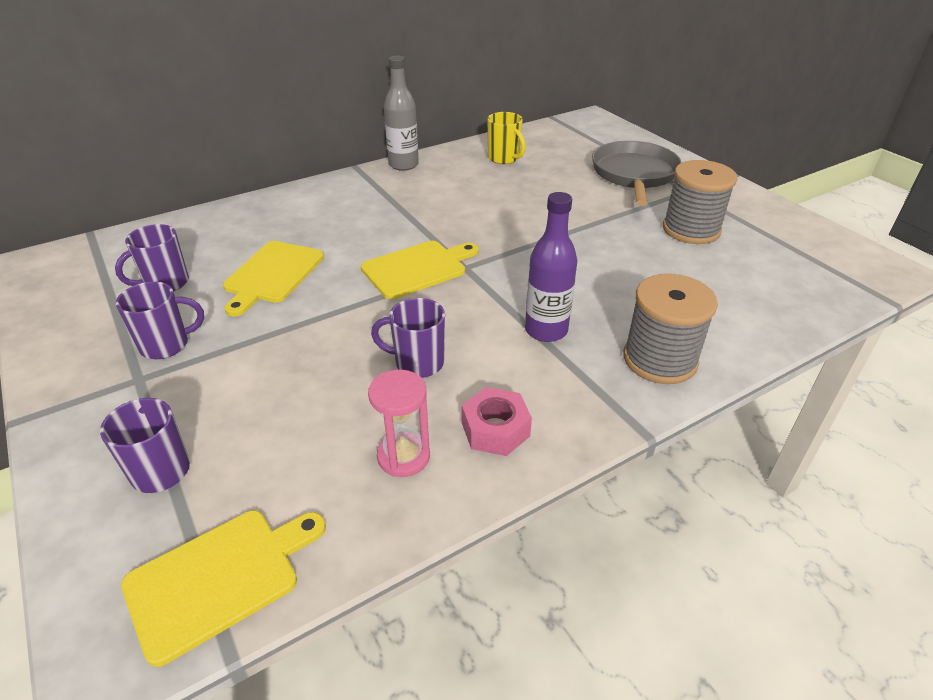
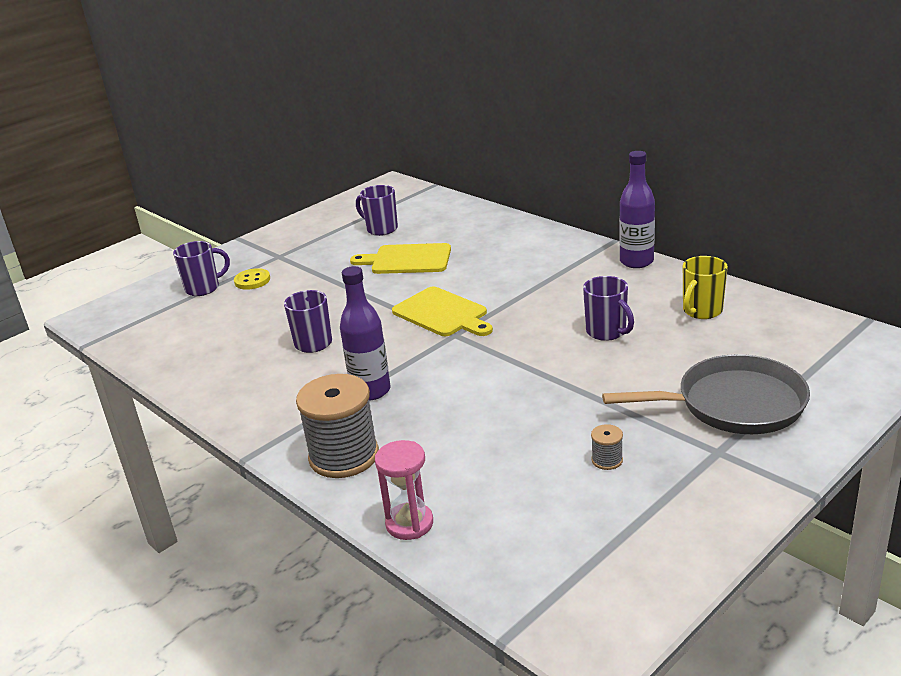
camera: 80 degrees right, 10 degrees down
(166, 345) = (313, 252): purple mug -> purple mug (607, 332)
(192, 410) = (252, 280): none -> yellow button
(219, 578) = (129, 328): yellow cutting board -> none
(403, 165) = (636, 262): grey bottle -> purple bottle
(403, 456) = (217, 359): pink hourglass -> pink hourglass (409, 524)
(495, 429) = (245, 388): pink nut -> none
(691, 229) = (607, 460): grey spool -> grey spool, size x0.42

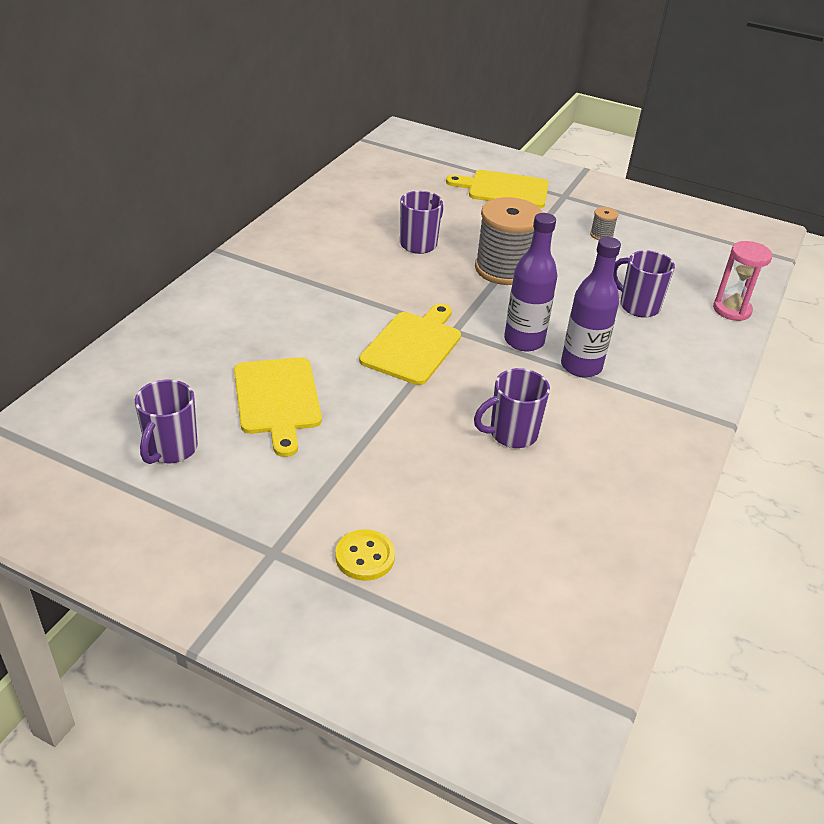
camera: 115 degrees left, 10 degrees up
(203, 288) = (403, 616): purple mug -> purple mug (638, 306)
(344, 456) = (684, 361): grey spool -> grey spool (504, 269)
(636, 262) = (271, 235): purple bottle -> purple bottle (524, 341)
(701, 311) = (368, 201): yellow mug -> none
(734, 404) = (504, 189): grey pan -> yellow cutting board

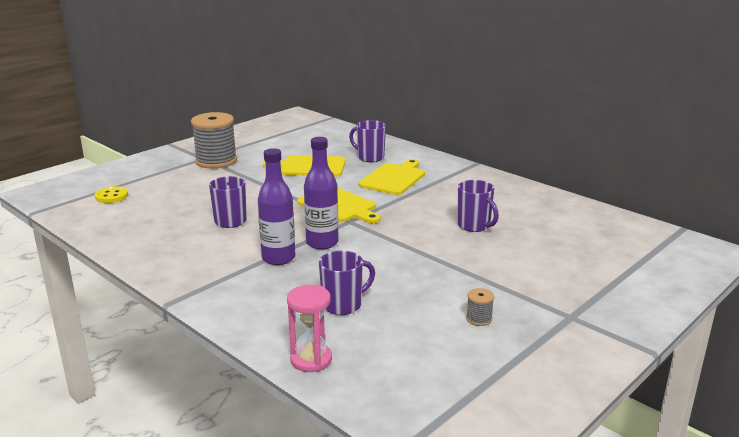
camera: 110 degrees right, 15 degrees down
(170, 449) = (288, 144): purple mug -> purple mug (370, 157)
(365, 557) = (180, 174): yellow button -> yellow button (111, 196)
(504, 189) = (581, 282): yellow cutting board -> yellow cutting board (394, 178)
(504, 269) = (425, 254): grey spool -> grey spool (216, 161)

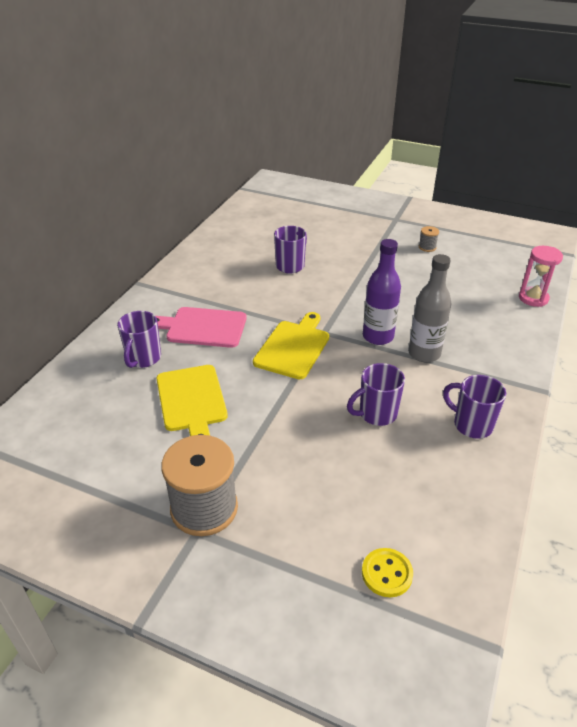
camera: 110 degrees left, 15 degrees up
(278, 258) = (424, 353): purple bottle -> grey bottle
(343, 305) = (461, 301): purple mug -> purple mug (471, 425)
(394, 178) = (203, 327): yellow cutting board -> pink cutting board

